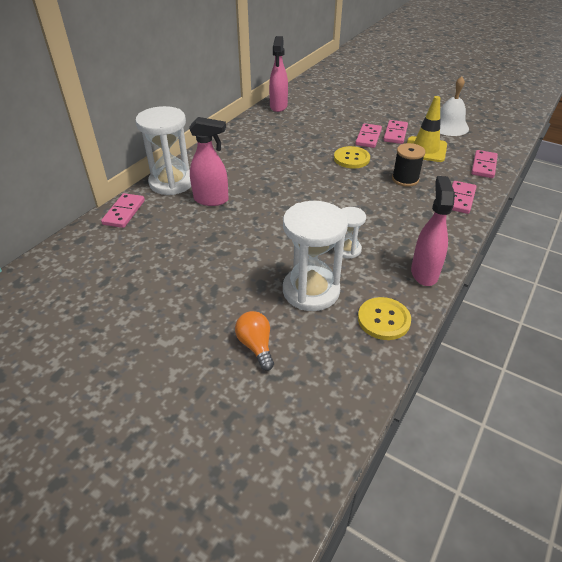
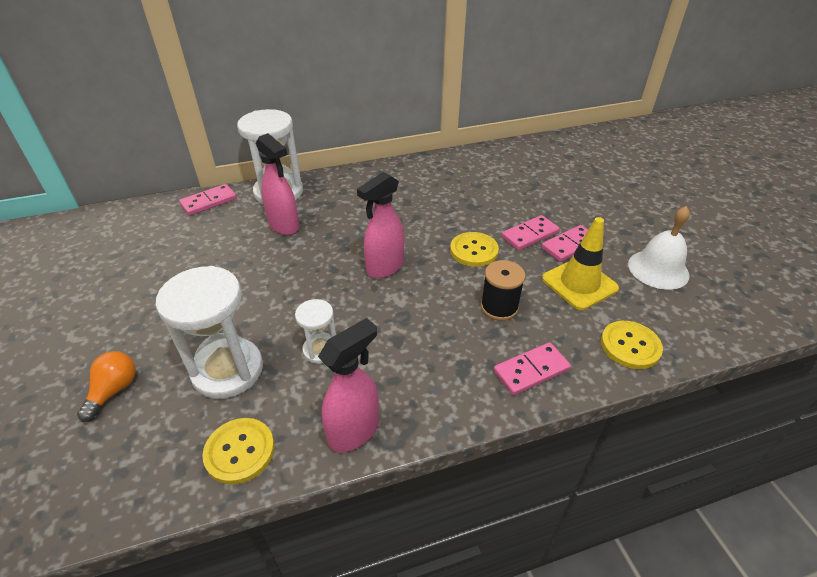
camera: 40 degrees right, 0 degrees up
(278, 106) = (481, 157): pink spray bottle -> pink spray bottle (384, 268)
(483, 166) = (630, 346): pink domino -> yellow button

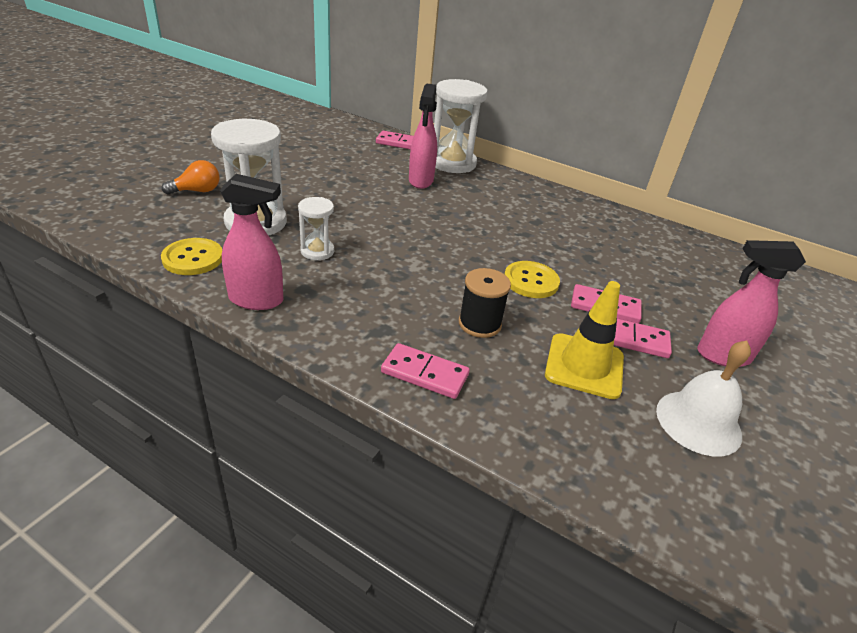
camera: 45 degrees right, 5 degrees down
(384, 268) = (441, 243): pink spray bottle -> pink spray bottle (722, 356)
(630, 346) = (543, 436): yellow button -> none

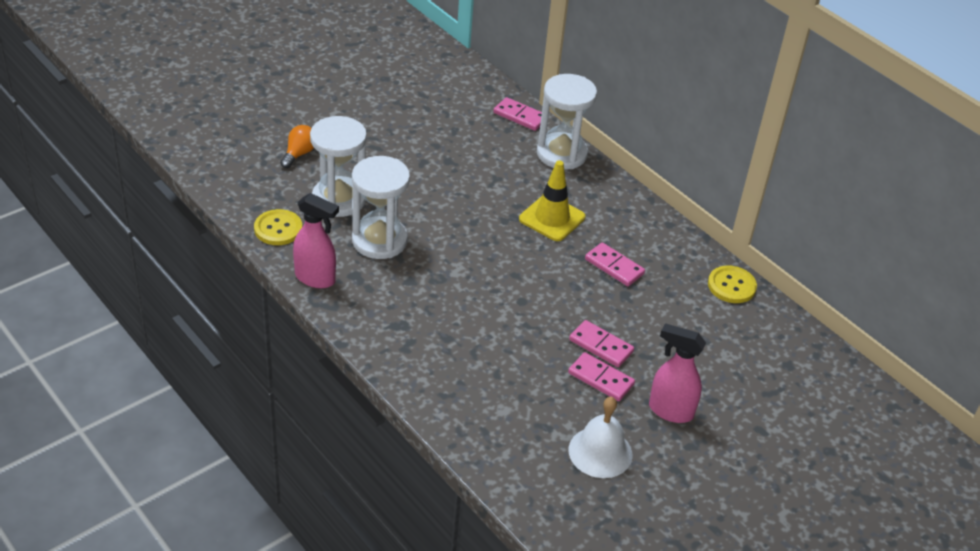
camera: 20 degrees right, 5 degrees up
(197, 191) = (299, 154): orange light bulb -> orange light bulb turned 60 degrees counterclockwise
(317, 251) = (379, 240): white hourglass -> white hourglass, size x1.91
(421, 181) = (514, 174): pink spray bottle -> none
(425, 373) = (415, 366): pink domino -> pink domino (614, 266)
(479, 324) = (480, 337): black spool -> none
(531, 281) = (551, 308): yellow button -> yellow button (731, 286)
(584, 366) = (543, 390): yellow traffic cone -> yellow traffic cone (552, 218)

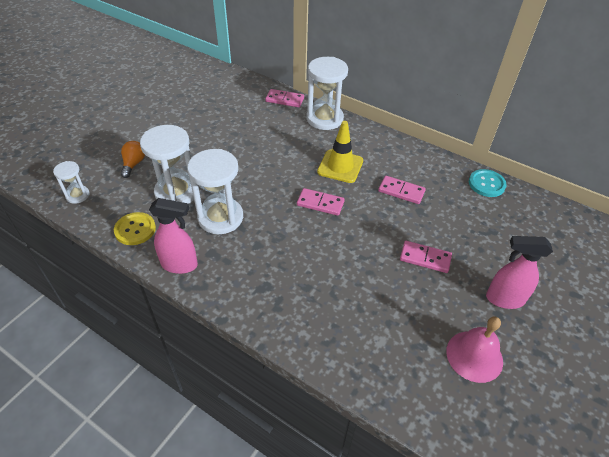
camera: 15 degrees left, 5 degrees up
(224, 175) = (77, 195): none -> white hourglass
(600, 379) = (439, 287): pink domino -> pink domino (320, 203)
(600, 452) = (474, 356): white bell -> pink bell
(731, 286) = (486, 184): yellow button -> turquoise button

